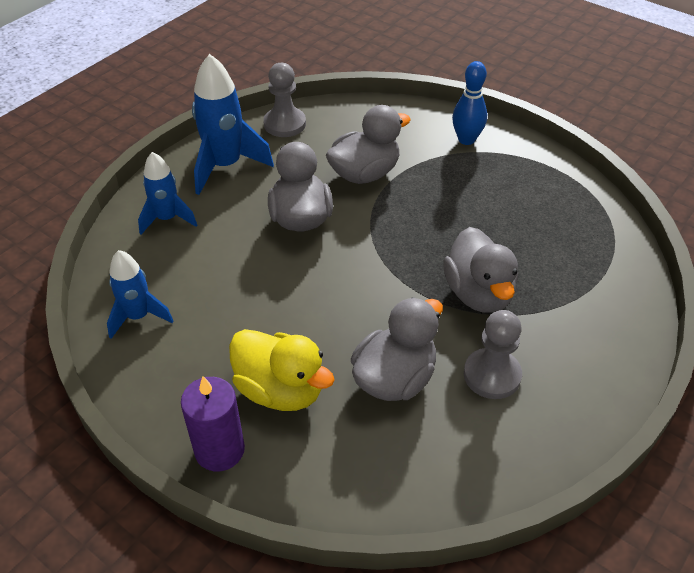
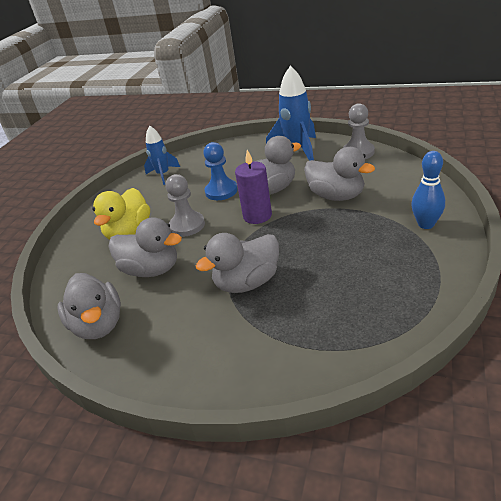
camera: 75 degrees right, 10 degrees down
(167, 219) = (239, 154): blue rocket -> none
(219, 450) = (84, 229): purple candle -> purple candle (257, 216)
(257, 264) = (221, 191): none -> blue pawn
(479, 455) = (98, 325): none -> grey duck
(492, 375) = (170, 311): grey pawn -> grey pawn (187, 225)

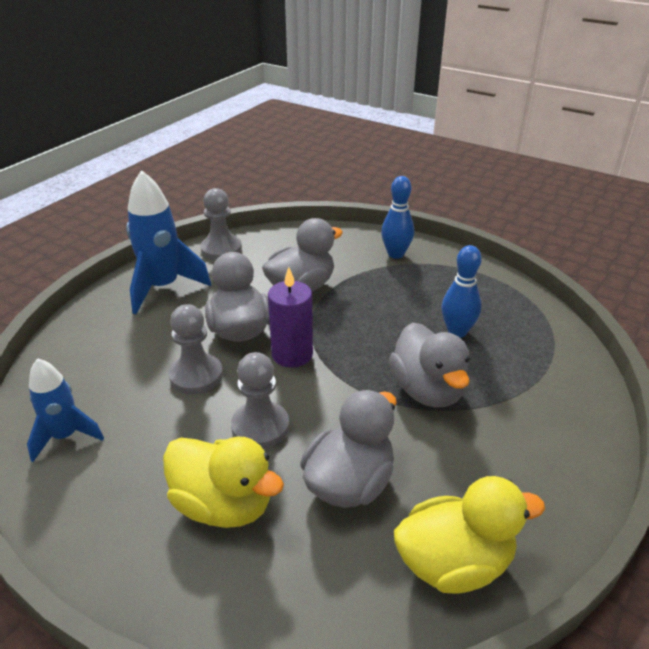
camera: 80 degrees left, 0 degrees up
(98, 325) = (454, 563): grey duck -> yellow duck
(221, 191) = (196, 375): blue pawn -> grey pawn
(330, 283) = (457, 331): none -> blue bowling pin

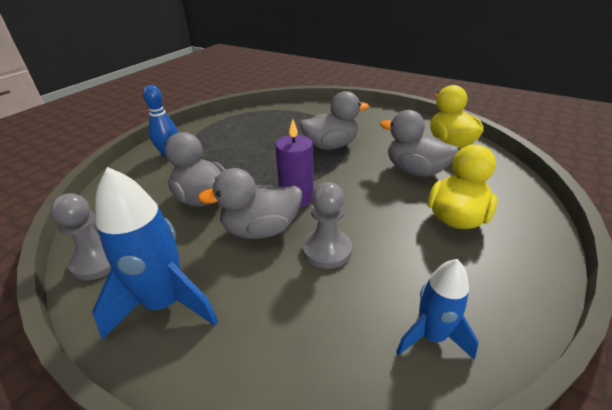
camera: 90 degrees left, 0 degrees up
(260, 427) = (379, 207): grey pawn -> none
(457, 331) = (274, 134): blue bowling pin -> none

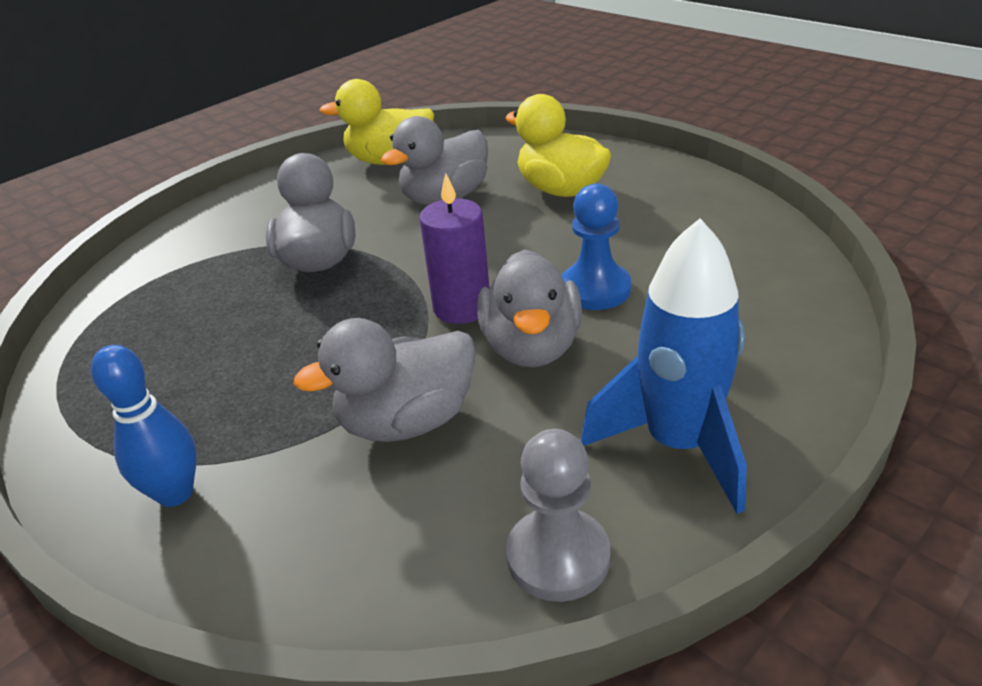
camera: 75 degrees left, 0 degrees up
(327, 250) = (595, 289): grey pawn -> blue pawn
(431, 336) = (738, 238): blue rocket -> none

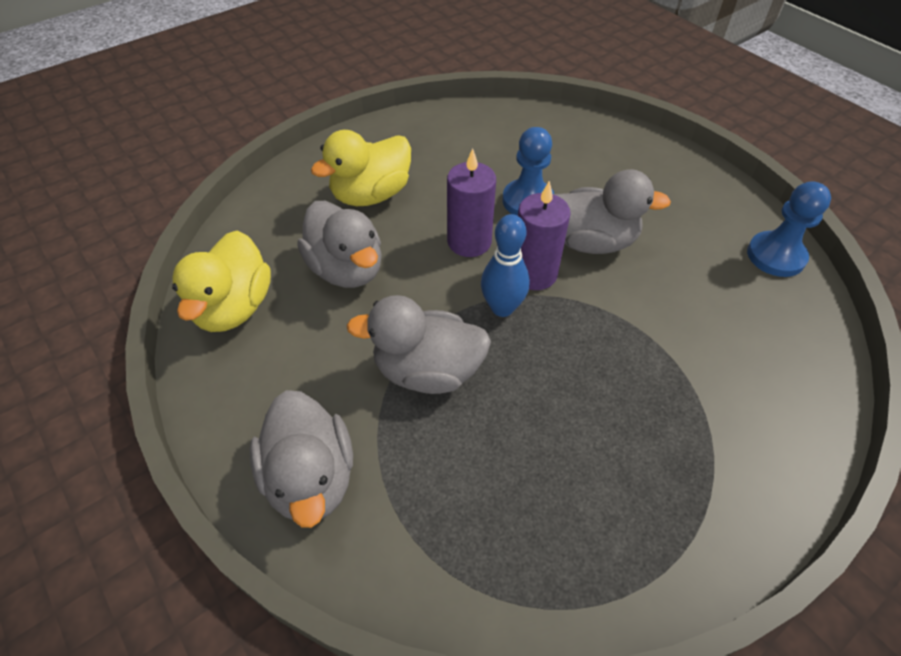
camera: 85 degrees left, 15 degrees up
(175, 493) = (746, 458): blue bowling pin -> blue bowling pin (502, 308)
(407, 421) = (667, 314): grey duck -> grey duck (311, 478)
(504, 258) = (469, 242): none -> purple candle
(558, 557) = (775, 256): grey pawn -> blue pawn
(678, 445) = (689, 196): blue rocket -> none

